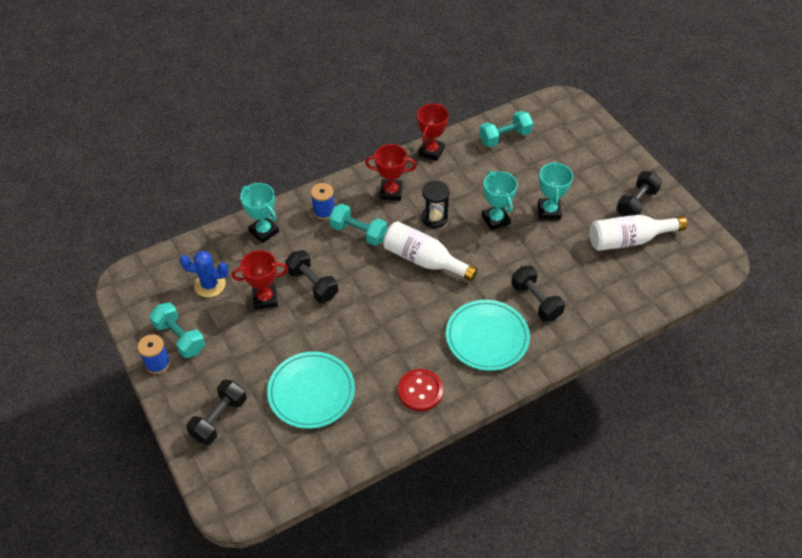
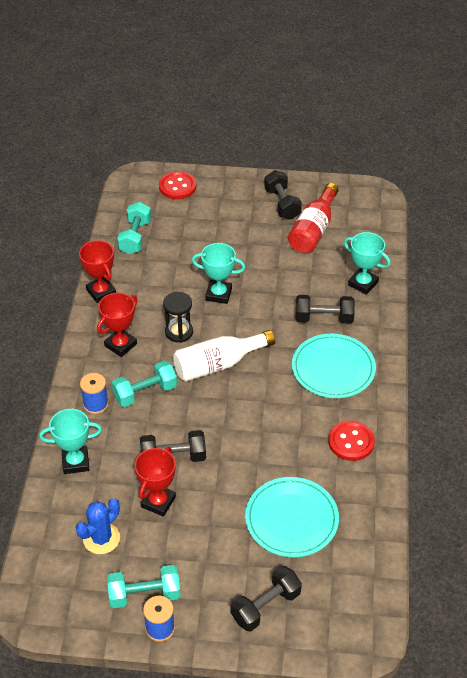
camera: 55 degrees left, 5 degrees down
(219, 419) = (265, 606): black dumbbell -> black dumbbell turned 75 degrees clockwise
(549, 211) = (241, 257): turquoise trophy -> turquoise trophy (363, 283)
(584, 130) = (177, 186): none -> red button
(629, 240) = (313, 230): white bottle -> red bottle

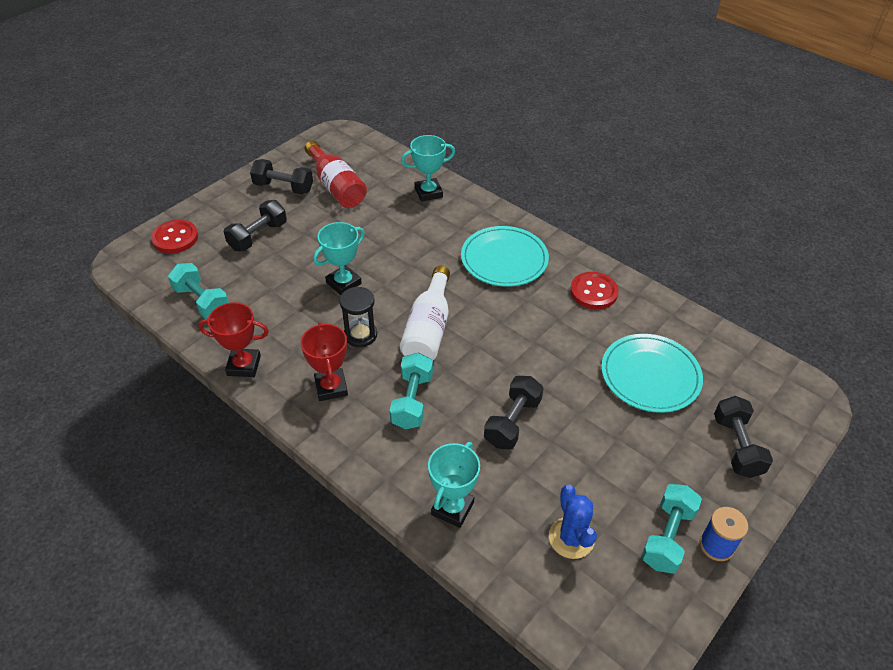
camera: 55 degrees left, 0 degrees up
(96, 404) = (390, 449): blue spool -> none
(158, 502) = (559, 464): red trophy -> none
(324, 318) = (443, 234): black dumbbell -> black dumbbell (258, 236)

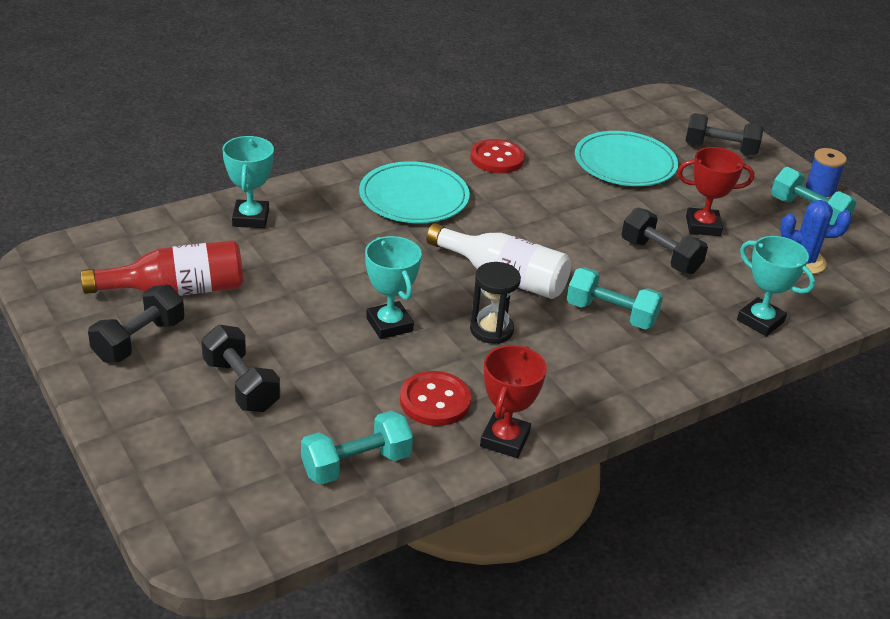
camera: 75 degrees left, 10 degrees down
(175, 238) = (185, 476): red button -> red button (435, 401)
(331, 387) = (570, 370): red trophy -> red trophy (703, 226)

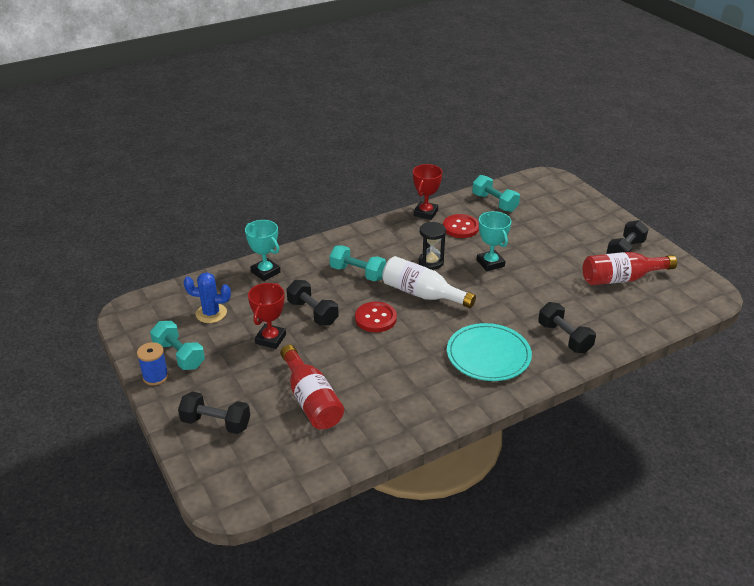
camera: 175 degrees left, 0 degrees up
(241, 385) = (560, 232): black dumbbell -> black dumbbell (564, 338)
(250, 218) = (601, 331): turquoise trophy -> none
(356, 464) = (494, 203): turquoise dumbbell -> turquoise dumbbell turned 75 degrees clockwise
(497, 158) = (423, 399): red button -> red button (375, 318)
(625, 163) = (311, 400): turquoise plate -> red bottle
(703, 226) = (270, 339): red trophy -> red trophy turned 75 degrees counterclockwise

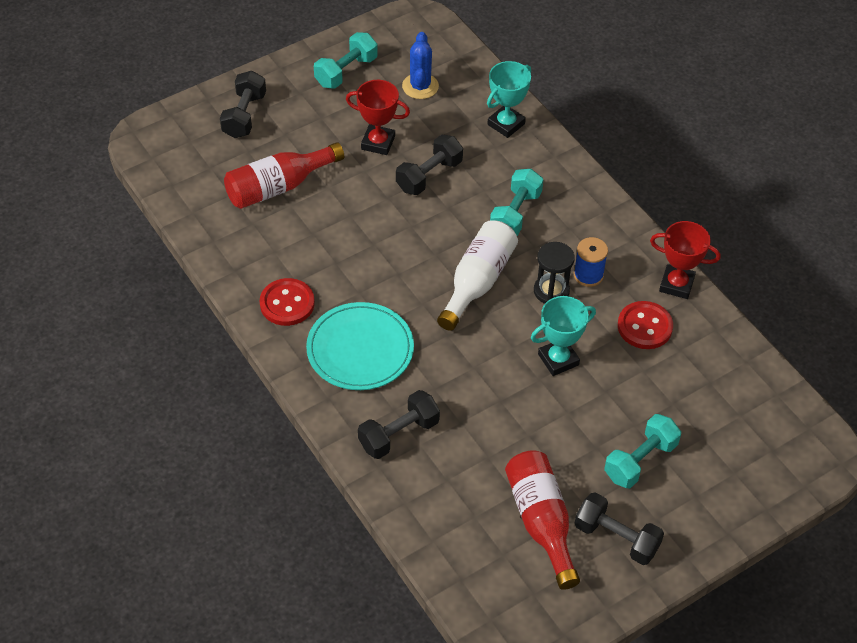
camera: 85 degrees right, 15 degrees up
(155, 376) = (312, 59): blue spool -> blue spool (588, 275)
(375, 318) = (423, 236): red button -> red button (287, 303)
(494, 203) = (724, 372): turquoise dumbbell -> turquoise dumbbell (640, 461)

